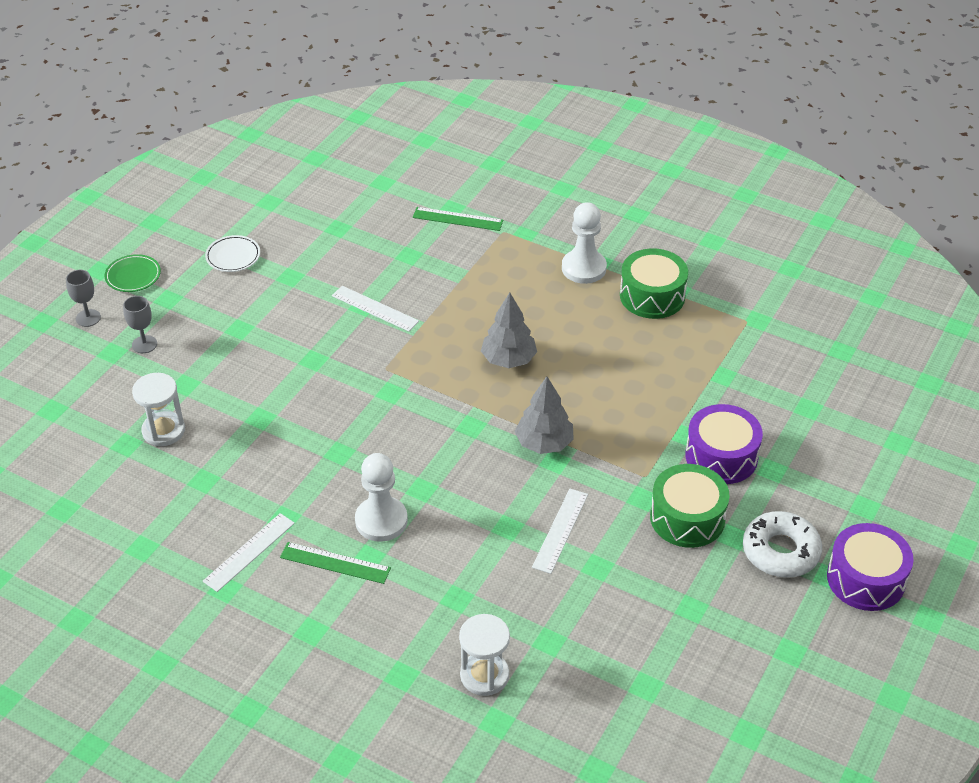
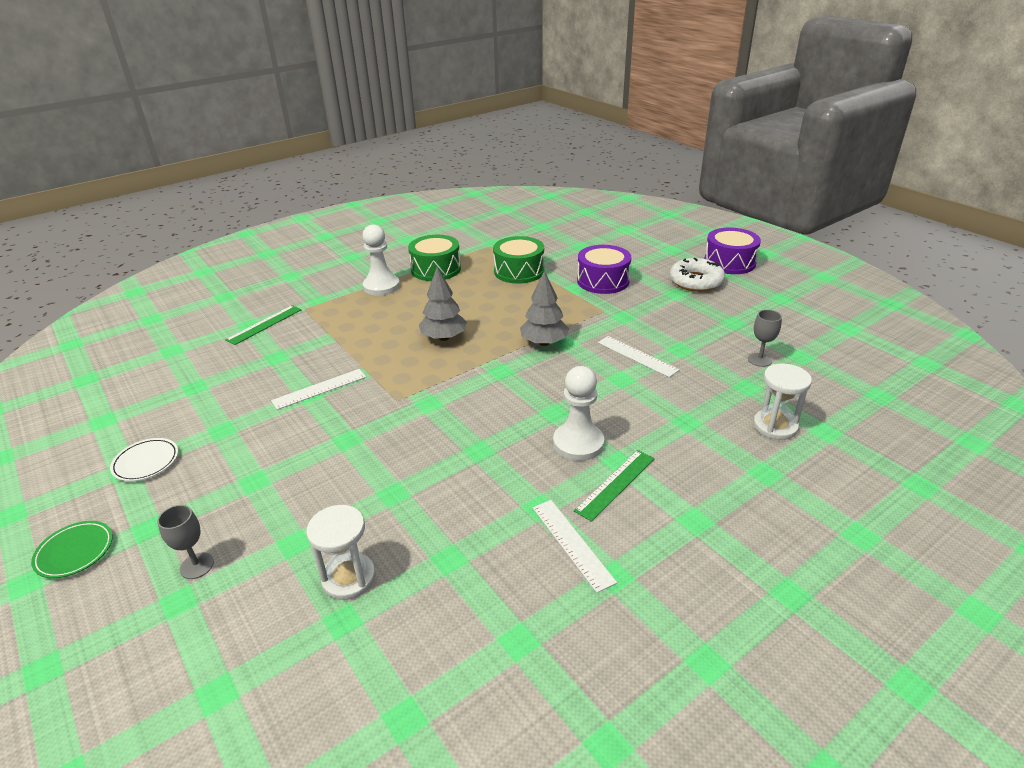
camera: 65 degrees left, 10 degrees down
(88, 318) = (93, 613): grey goblet -> grey goblet (759, 360)
(687, 518) = (651, 305): green drum -> green drum (519, 271)

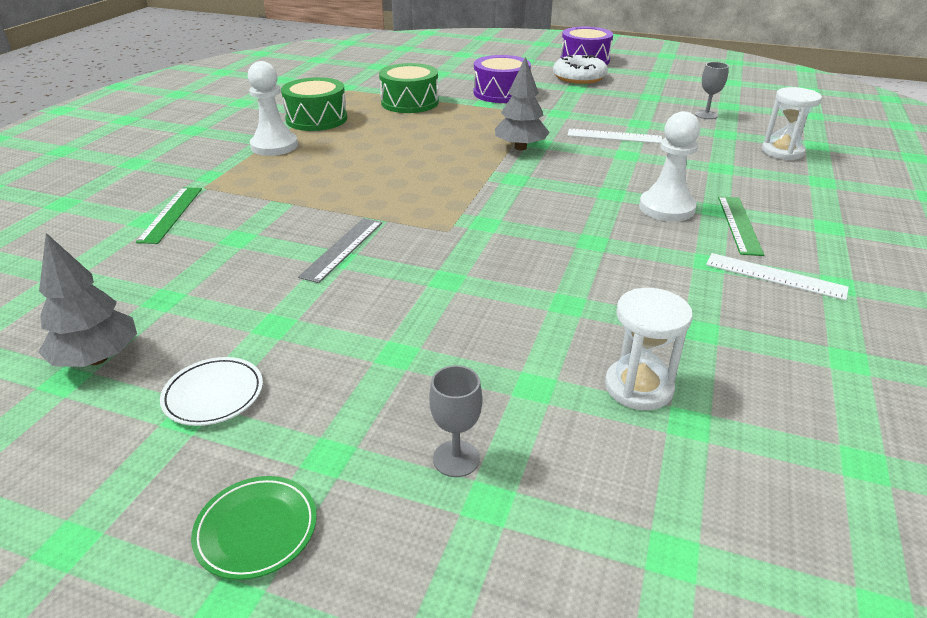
camera: 35 degrees left, 0 degrees up
(319, 389) = (342, 249): white ruler -> grey ruler
(444, 337) = (415, 169): grey tree -> grey tree (97, 358)

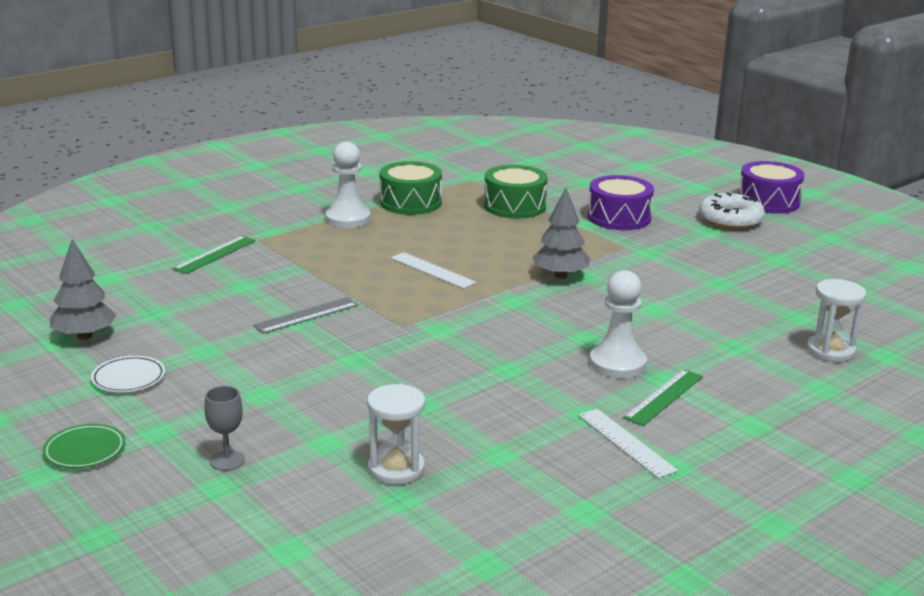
camera: 30 degrees right, 10 degrees down
(614, 136) = (671, 289): white ruler -> white ruler (432, 270)
(706, 115) = (810, 294): grey goblet -> none

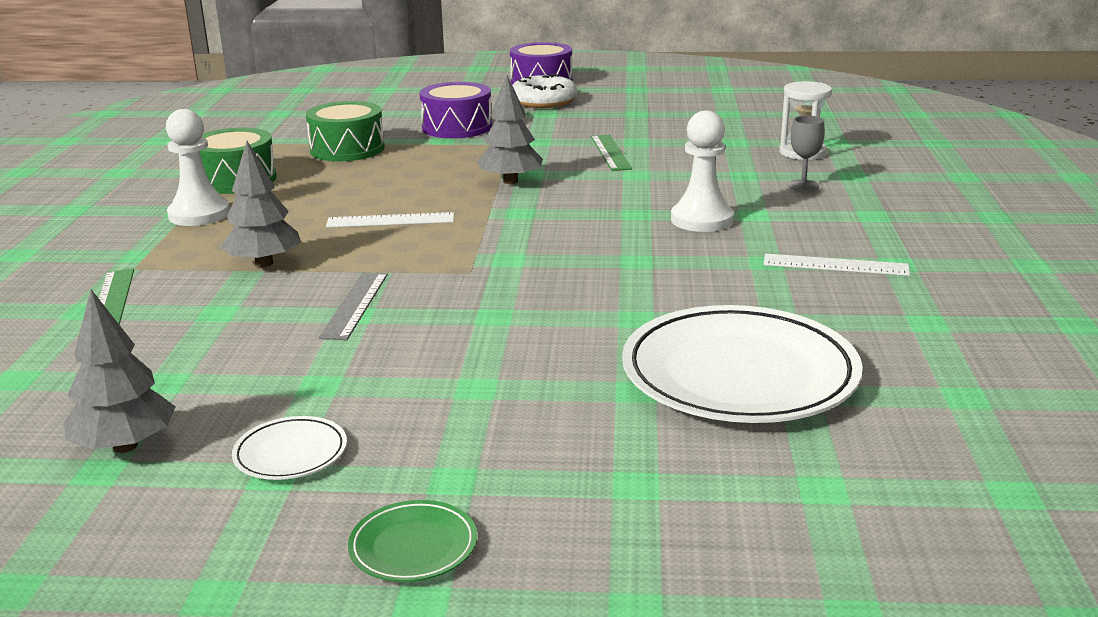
camera: 45 degrees left, 0 degrees up
(227, 460) = (586, 458): grey goblet -> grey goblet (803, 185)
(317, 267) = (264, 263): none -> grey tree
(396, 469) = (739, 374): white hourglass -> white plate
(664, 397) = (783, 225): green ruler -> green ruler (610, 152)

